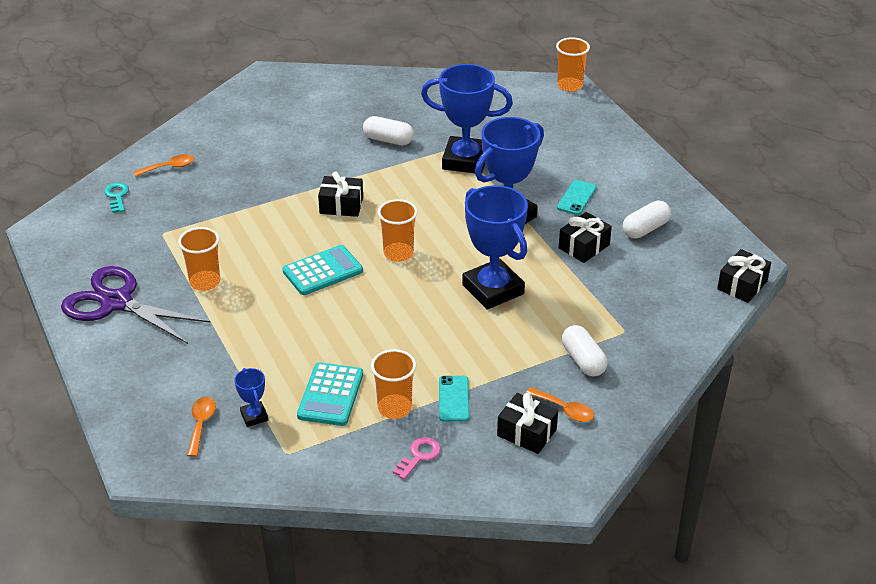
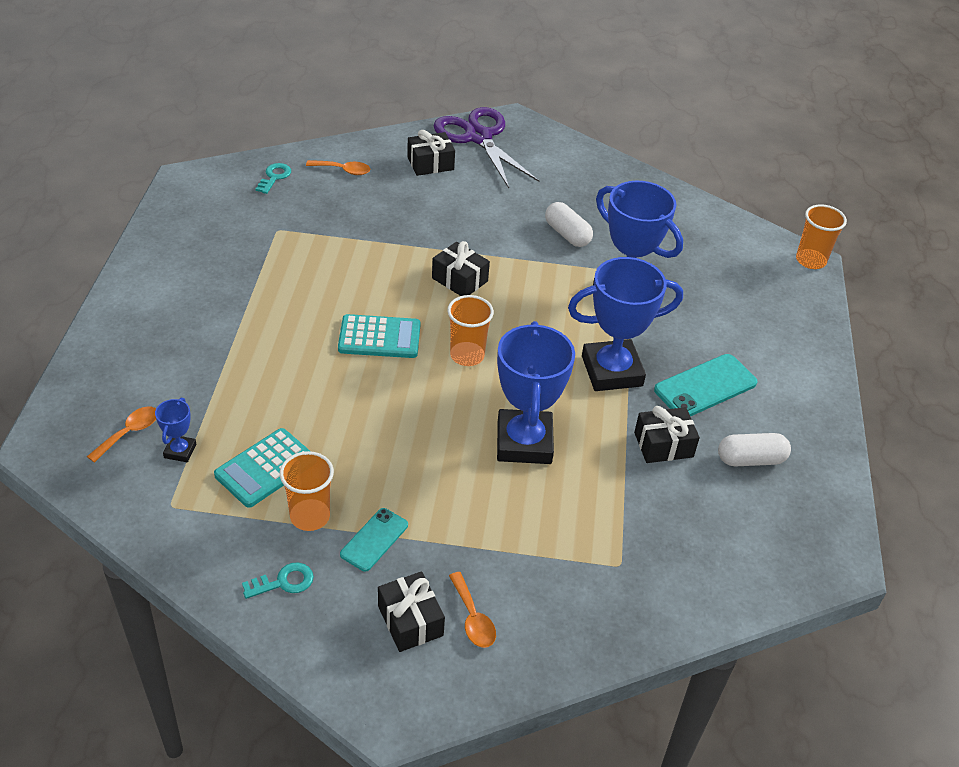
camera: 30 degrees right, 5 degrees up
(116, 302) = (177, 276): purple scissors -> purple scissors (479, 137)
(205, 282) = (267, 295): orange cup -> none
(419, 456) = (284, 582): pink key -> turquoise key
(576, 198) = (705, 386): turquoise phone -> turquoise phone, size x1.59
(583, 360) = (544, 573): white capsule -> none
(742, 285) = (805, 585): black gift -> black gift (430, 163)

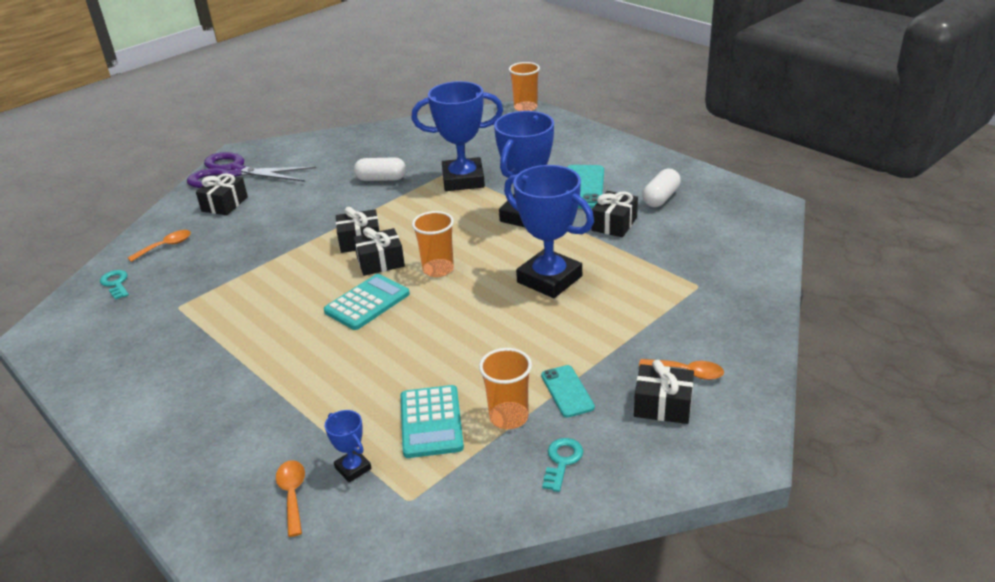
camera: 45 degrees left, 10 degrees down
(442, 311) = (380, 262): none -> black gift

